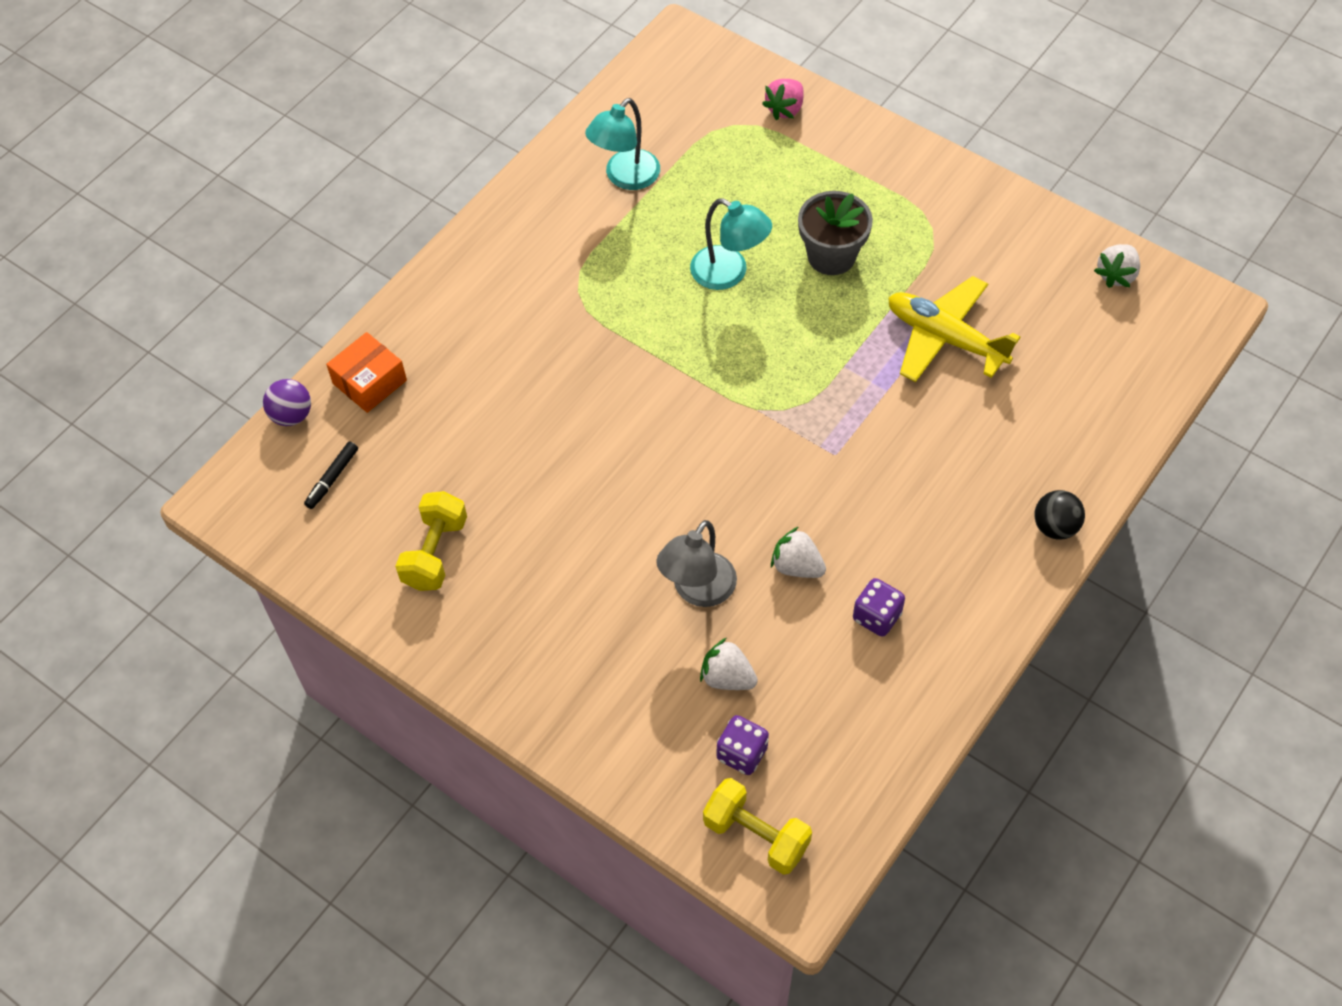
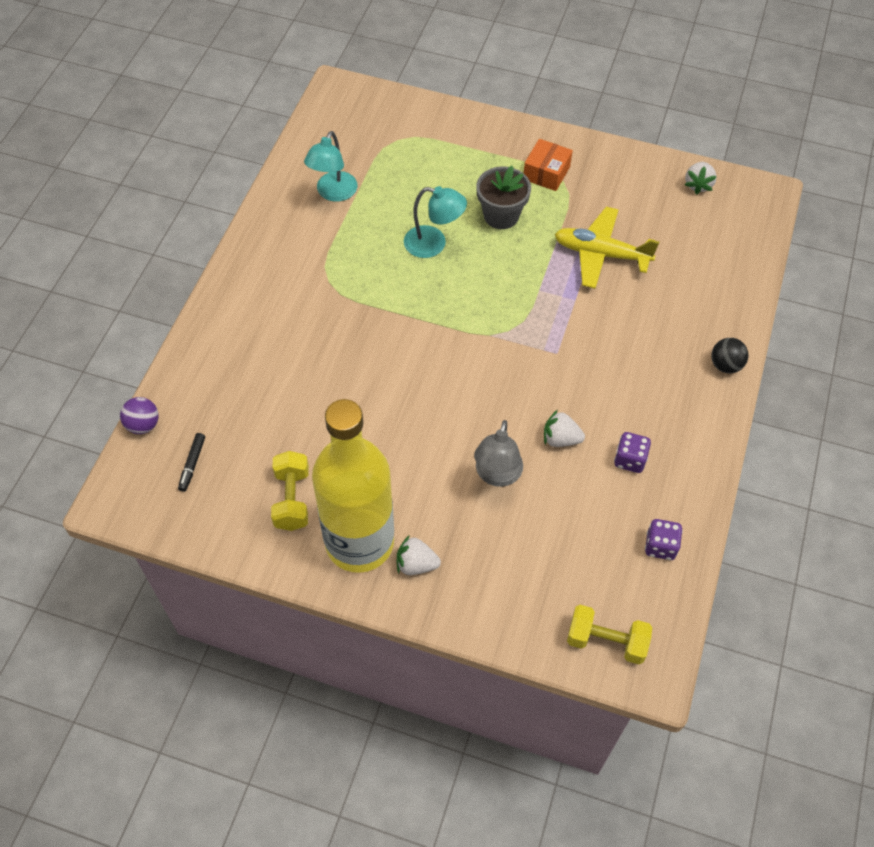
camera: 20 degrees left, 0 degrees up
(369, 382) = (195, 385): orange box -> orange box (546, 173)
(497, 628) = (359, 542): none -> yellow bottle
(727, 677) = (542, 532): white strawberry -> white strawberry (416, 564)
(742, 753) = (573, 584): purple dice -> purple dice (660, 546)
(785, 109) = (430, 121): pink strawberry -> none

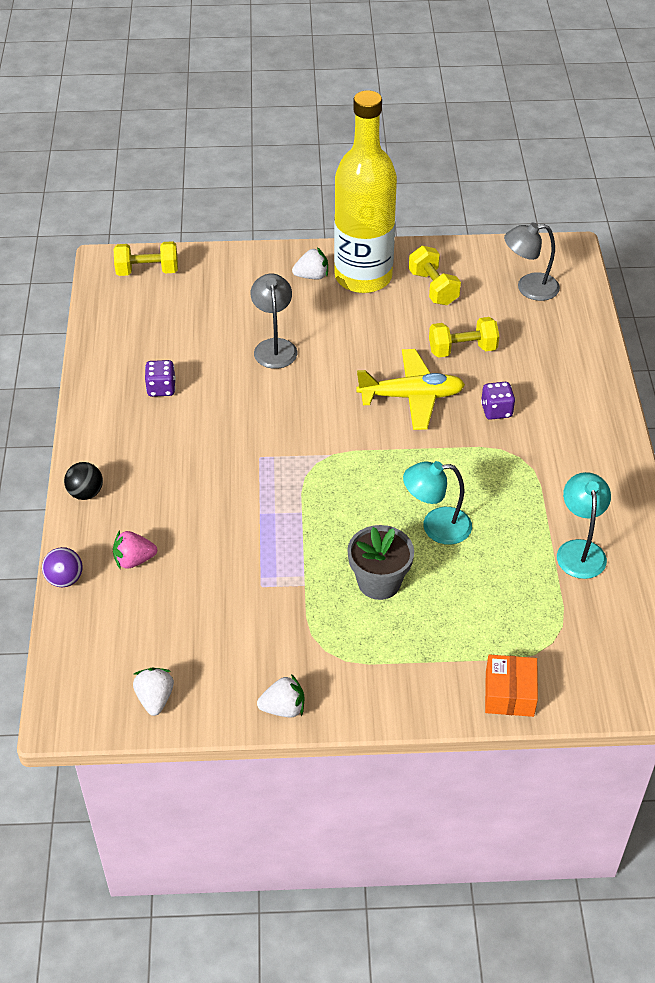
camera: 160 degrees right, 10 degrees down
(143, 425) = (590, 301): purple ball -> purple ball (65, 579)
(192, 464) = (529, 288): black marker -> grey lamp
(310, 408) = (462, 349): none -> yellow dumbbell
(546, 173) = (350, 654): orange box -> orange box (509, 694)
(560, 439) = (229, 387): white strawberry -> white strawberry (283, 708)
(601, 254) = (248, 571): yellow plane -> yellow plane (411, 396)
(660, 546) = (119, 336): purple dice -> purple dice (496, 410)
(693, 291) = (134, 560): none -> pink strawberry

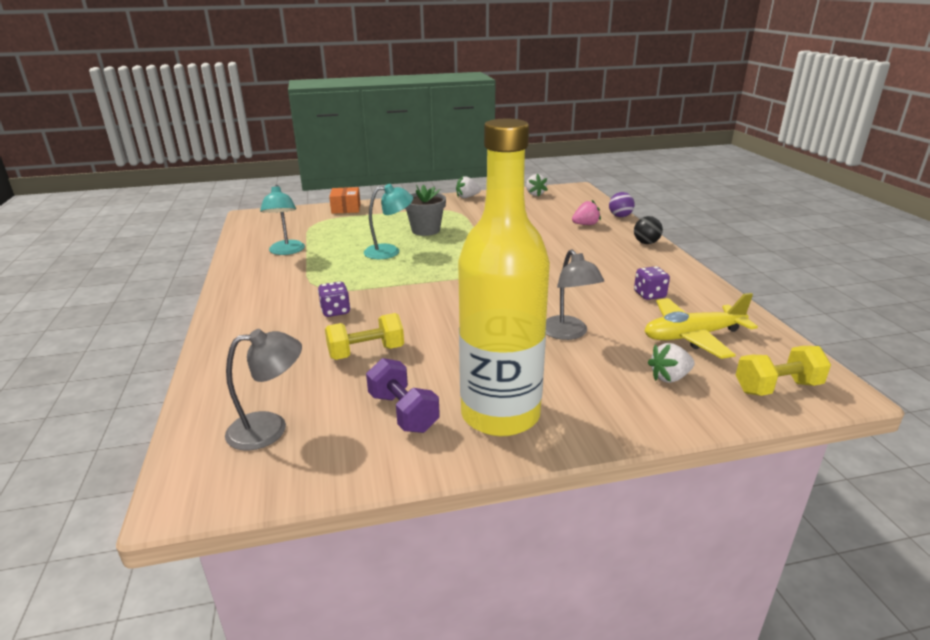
camera: 170 degrees right, 20 degrees down
(312, 276) = (568, 407): white strawberry -> white strawberry (669, 377)
(411, 396) = (417, 312): yellow plane -> yellow plane (692, 336)
(433, 288) = (403, 412): yellow dumbbell -> purple dumbbell

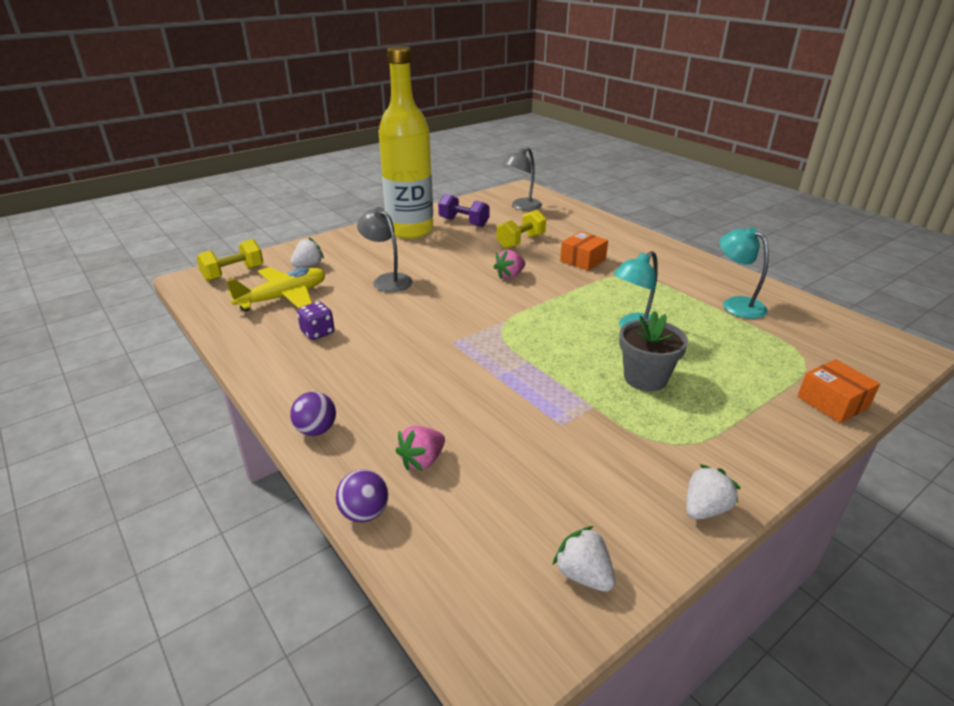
camera: 155 degrees right, 5 degrees up
(335, 311) = (583, 260): purple dice -> orange box
(432, 311) = (510, 275): none -> pink strawberry
(646, 243) = (316, 430): black ball -> purple ball

